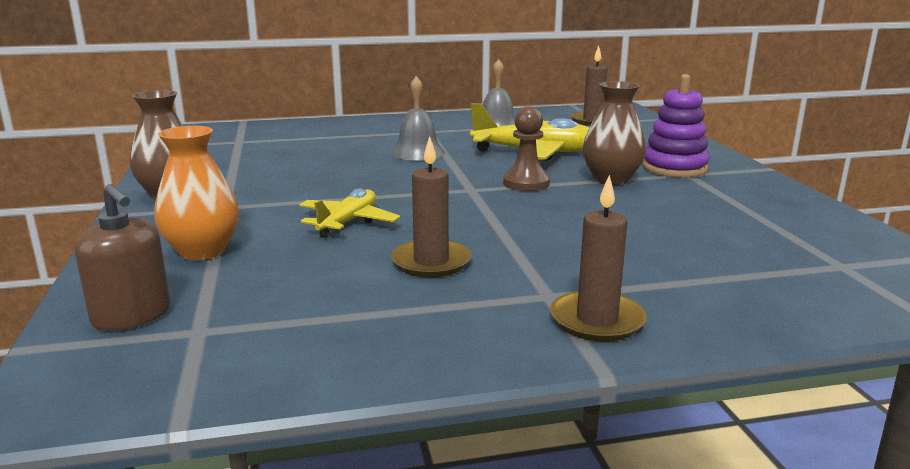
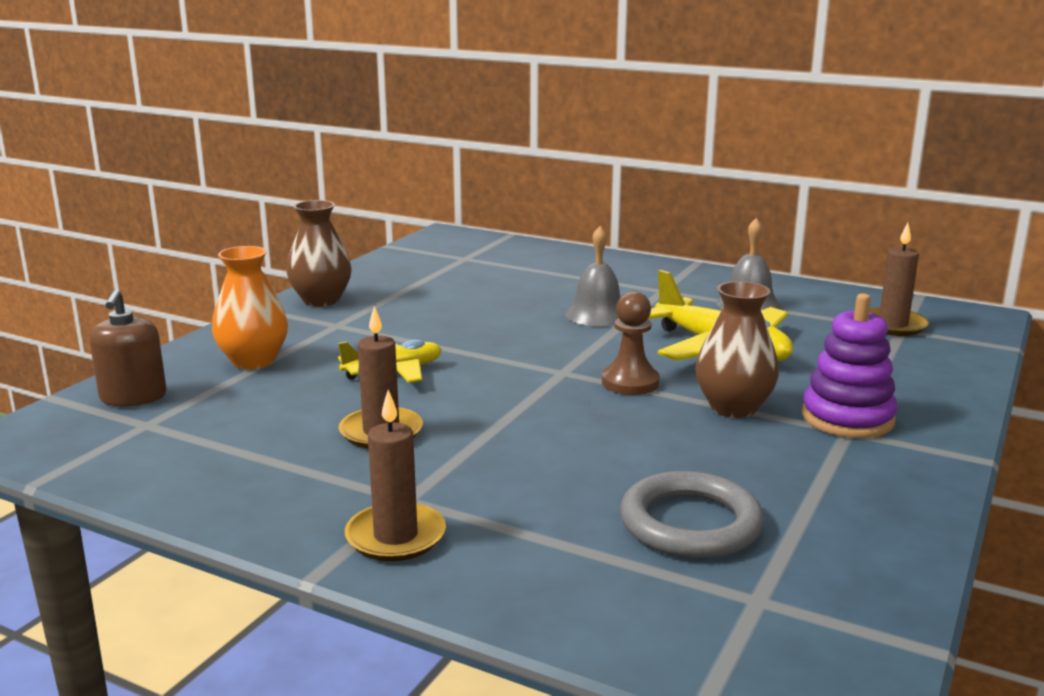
camera: 40 degrees right, 0 degrees up
(728, 243) = (690, 523): none -> grey ring

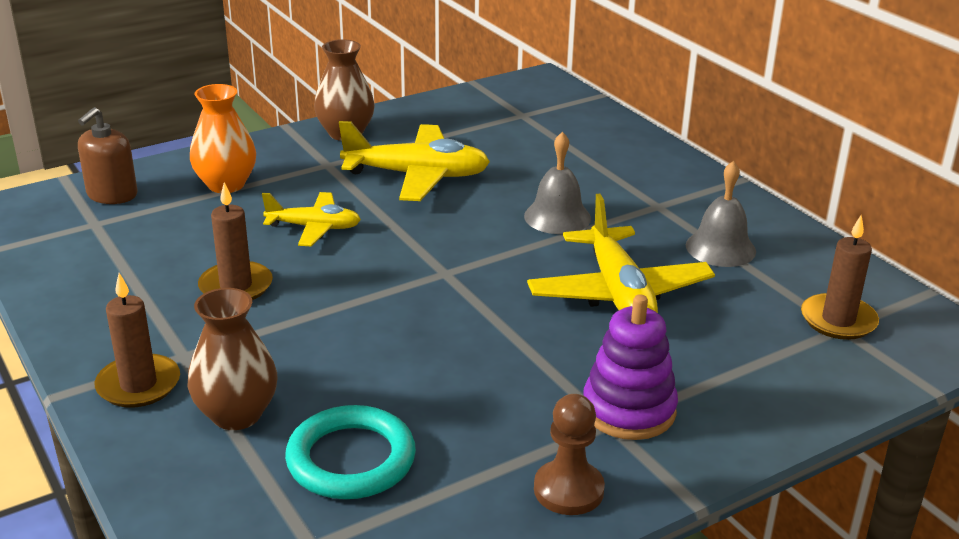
camera: 30 degrees right, 10 degrees up
(435, 314) = (417, 176): none -> yellow plane
(630, 382) = (486, 303): brown pawn -> brown pawn (568, 490)
(690, 523) = (351, 459): grey ring -> turquoise ring
(733, 407) = (540, 361): brown vase -> brown vase (237, 414)

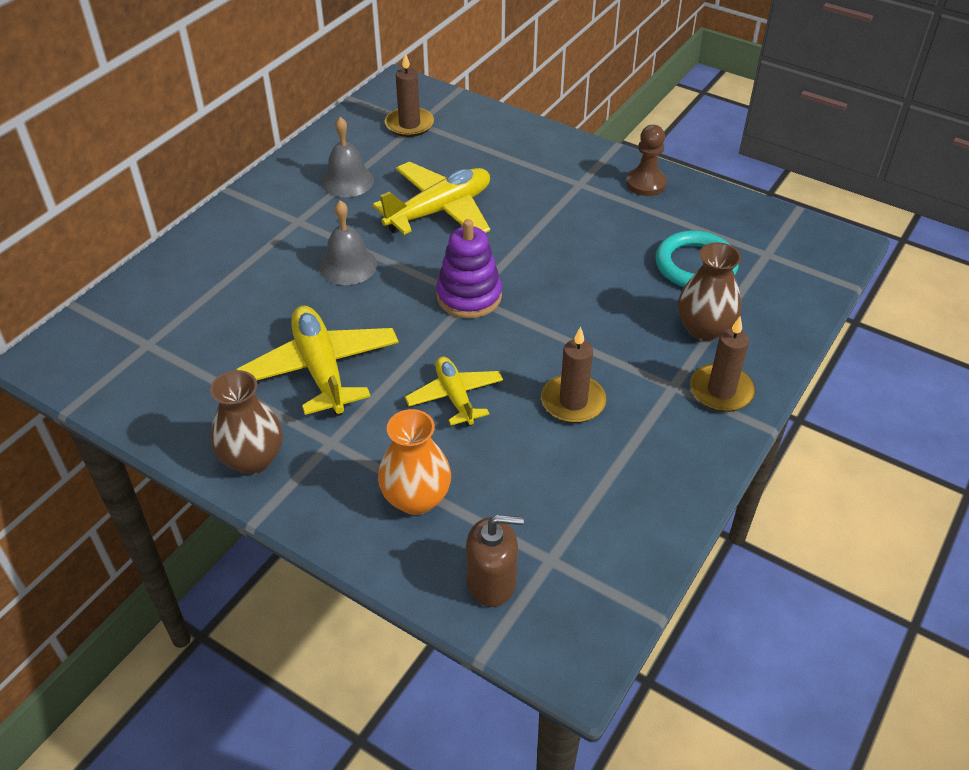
camera: 115 degrees left, 15 degrees up
(628, 410) = (562, 179): purple stacking toy -> purple stacking toy (469, 296)

